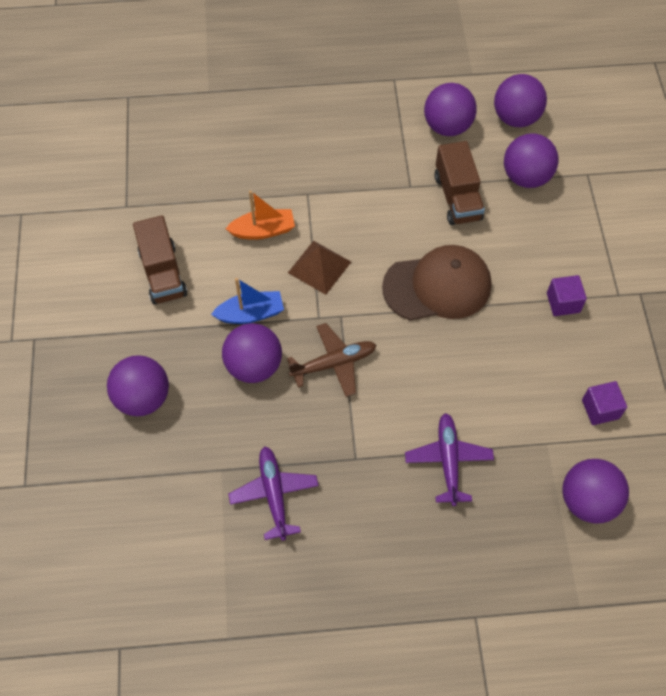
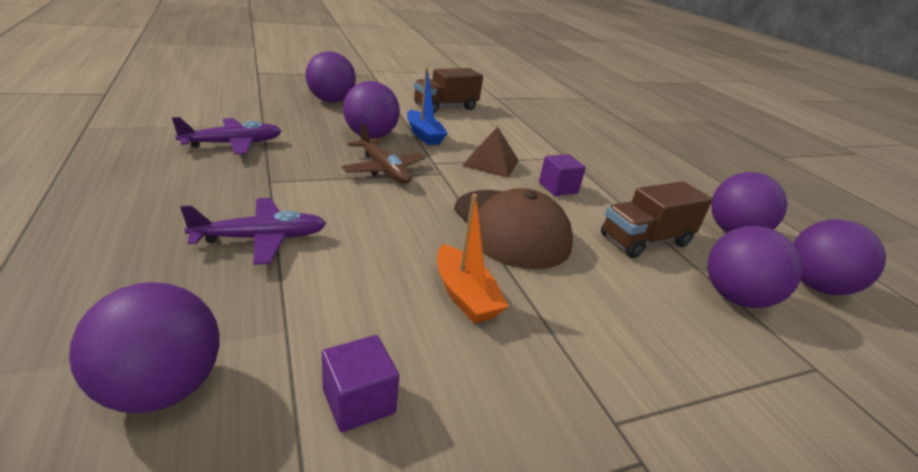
camera: 70 degrees right, 30 degrees down
(263, 230) = (511, 139): orange boat -> orange boat (464, 295)
(563, 303) = (553, 343): purple cube -> purple cube (558, 188)

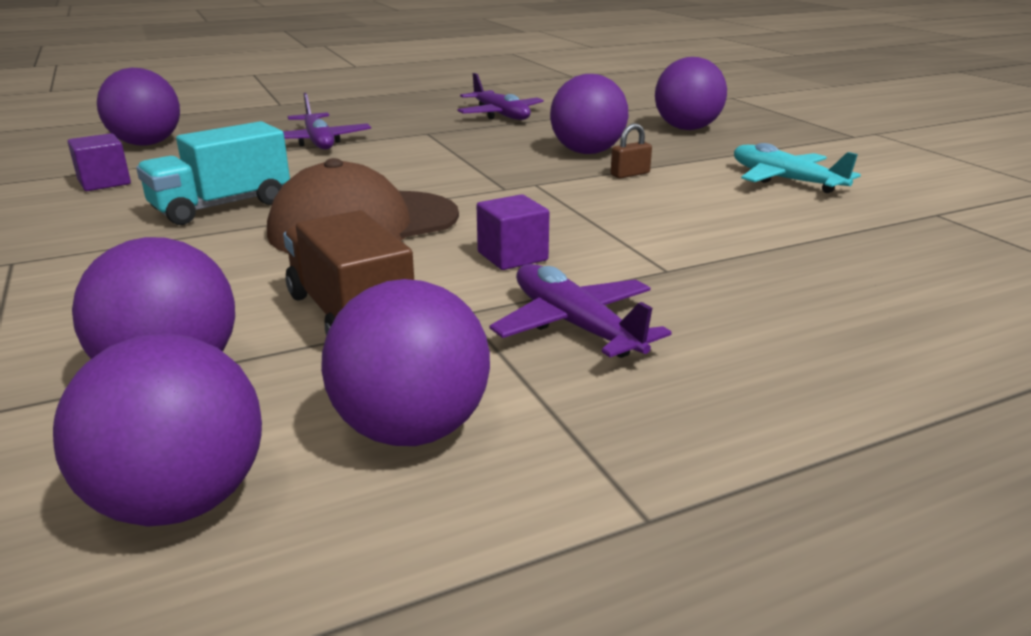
camera: 90 degrees right, 5 degrees down
(383, 169) = (489, 164): brown plane -> none
(424, 135) = (630, 174): blue boat -> brown padlock
(445, 107) = (785, 180): brown truck -> turquoise plane
(464, 295) = (221, 206): orange boat -> turquoise truck
(491, 162) = (570, 213): brown pyramid -> none
(632, 187) = (575, 326): none -> purple plane

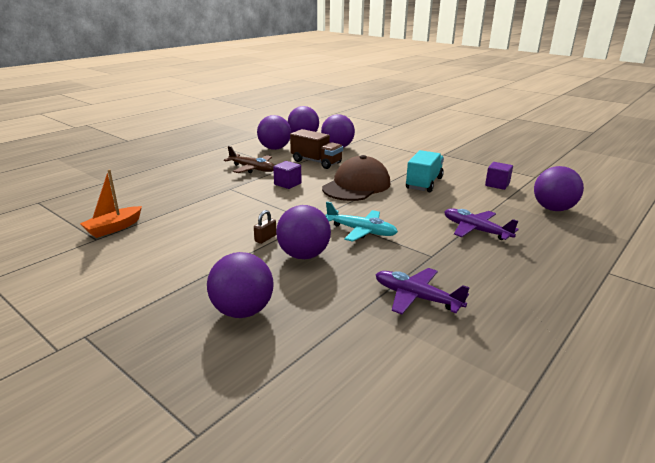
camera: 155 degrees right, 0 degrees up
(575, 326) = (252, 169): purple plane -> brown plane
(785, 180) = (171, 251): turquoise plane -> turquoise plane (361, 231)
(917, 225) = (114, 228): none -> orange boat

